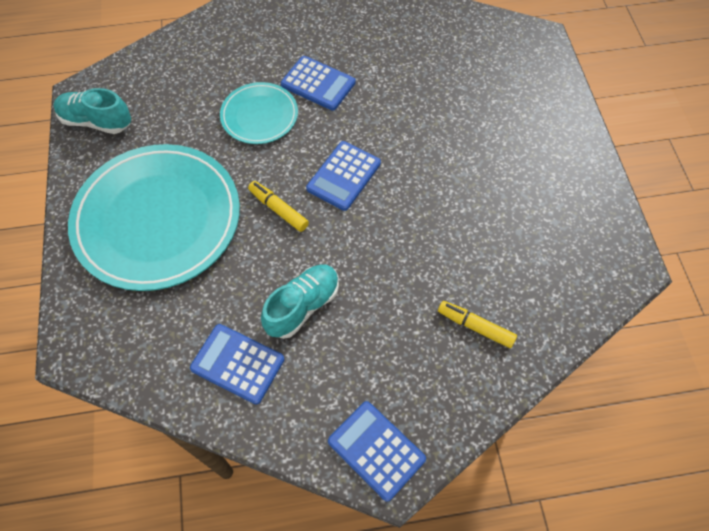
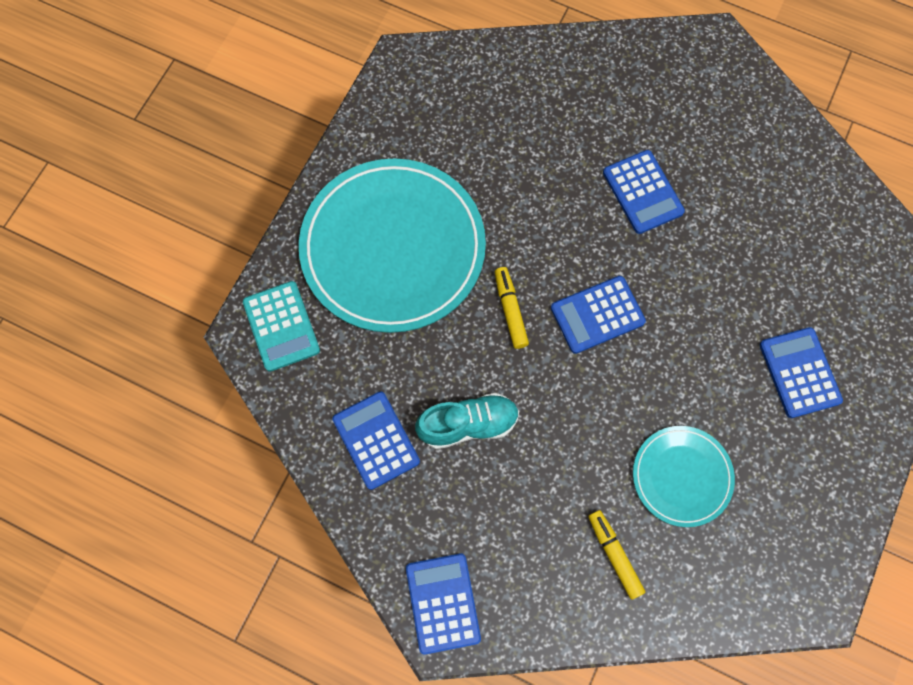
camera: 35 degrees right, 10 degrees up
(96, 121) = (399, 103): turquoise shoe -> none
(100, 328) = (281, 326): none -> turquoise calculator
(259, 116) = (559, 193): turquoise plate -> turquoise plate (682, 476)
(504, 133) = (799, 372): none -> blue calculator

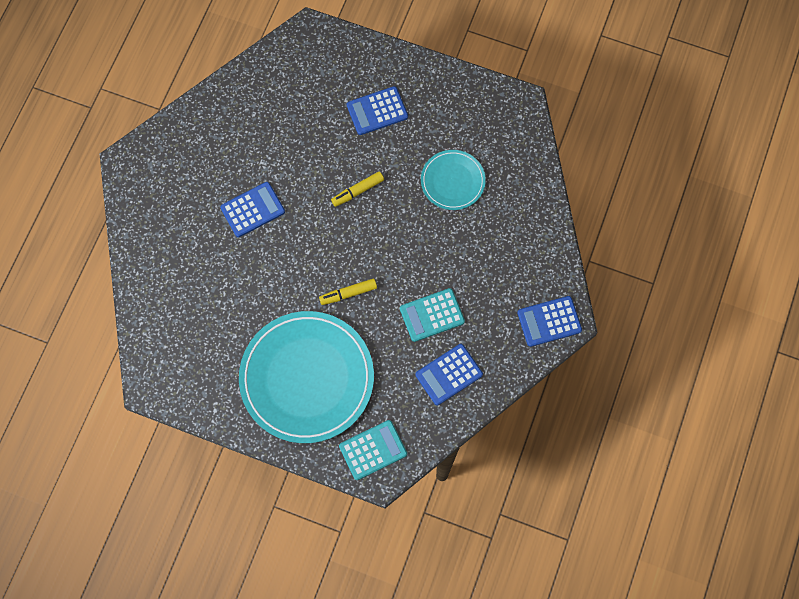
camera: 95 degrees left, 0 degrees up
(468, 424) = (432, 315): turquoise shoe -> turquoise calculator
(597, 315) = (347, 236): blue calculator -> none
(614, 555) = (506, 220): yellow marker -> yellow marker (358, 191)

